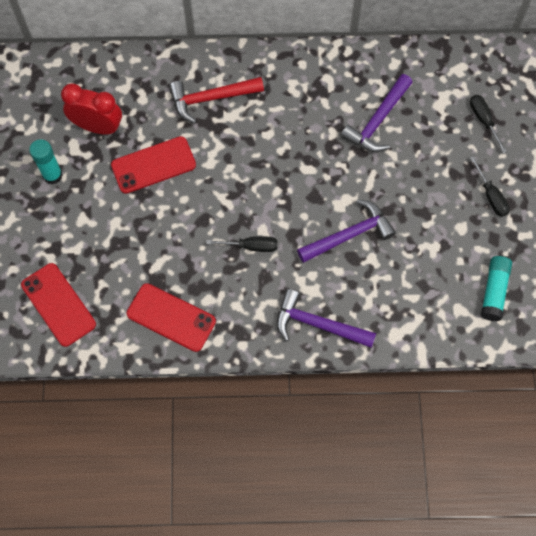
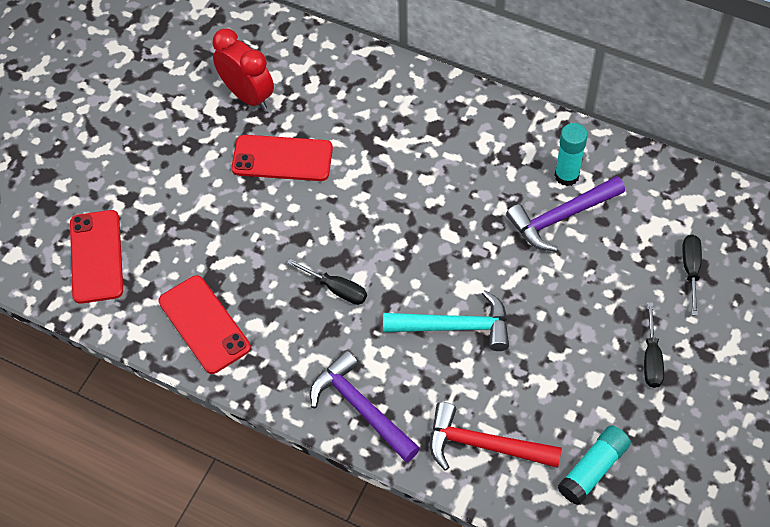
camera: 30 degrees right, 10 degrees down
(52, 175) = (172, 124): turquoise glue stick -> turquoise glue stick (566, 176)
(210, 99) = (385, 116): red hammer -> red hammer (483, 445)
(349, 235) = (455, 326): purple hammer -> turquoise hammer

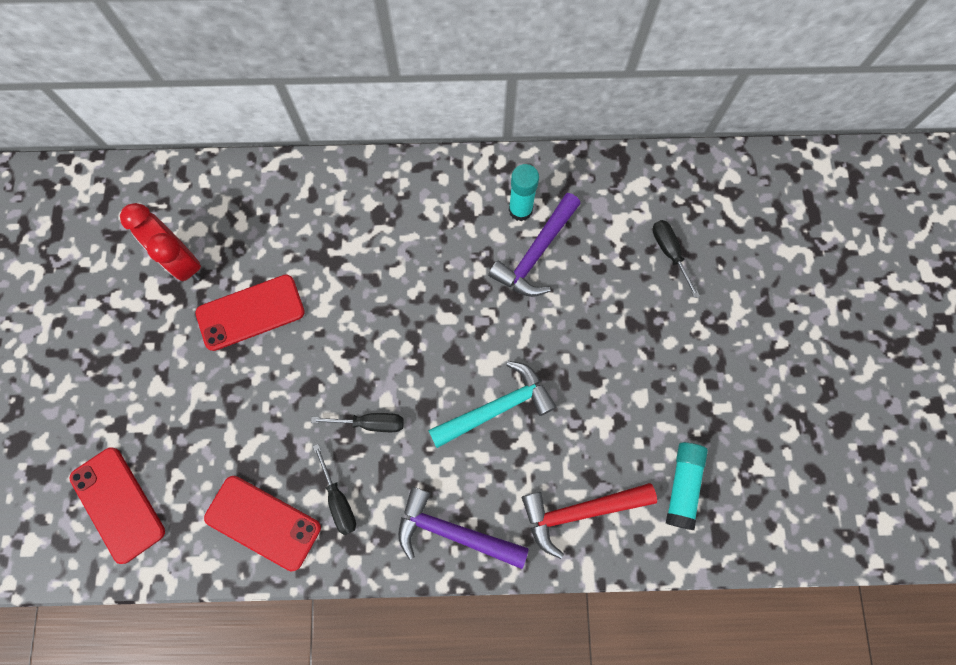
camera: 30 degrees left, 15 degrees up
(248, 96) = (183, 261): red clock -> red clock turned 150 degrees counterclockwise
(651, 359) = (679, 355): black screwdriver -> black screwdriver (339, 500)

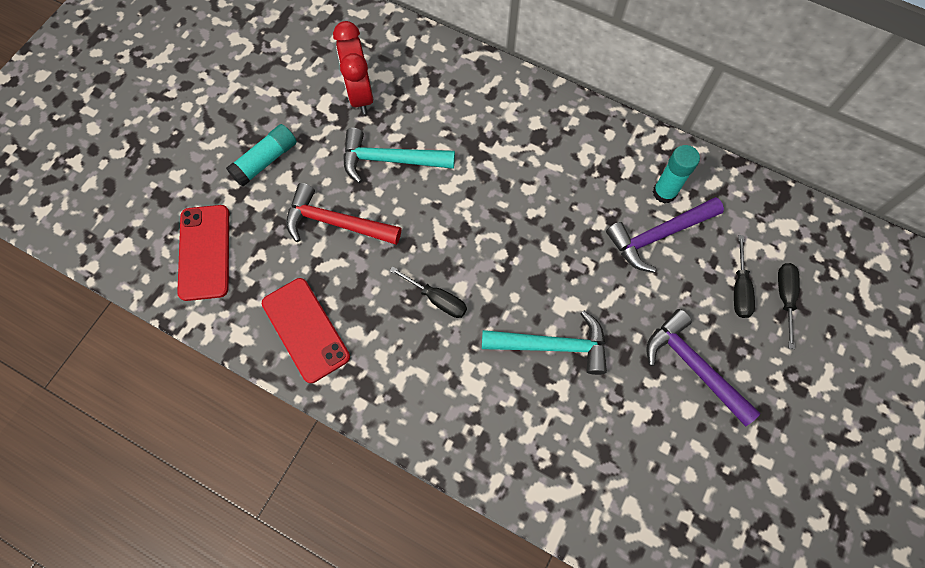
camera: 30 degrees right, 5 degrees down
(250, 312) = (390, 160): red phone -> turquoise hammer
(339, 500) = (376, 347): black screwdriver -> black screwdriver (739, 289)
(453, 532) = (456, 428): purple hammer -> purple hammer (693, 366)
(579, 512) = (577, 476): red hammer -> red hammer (336, 223)
(682, 485) = (687, 508): turquoise glue stick -> turquoise glue stick (266, 161)

